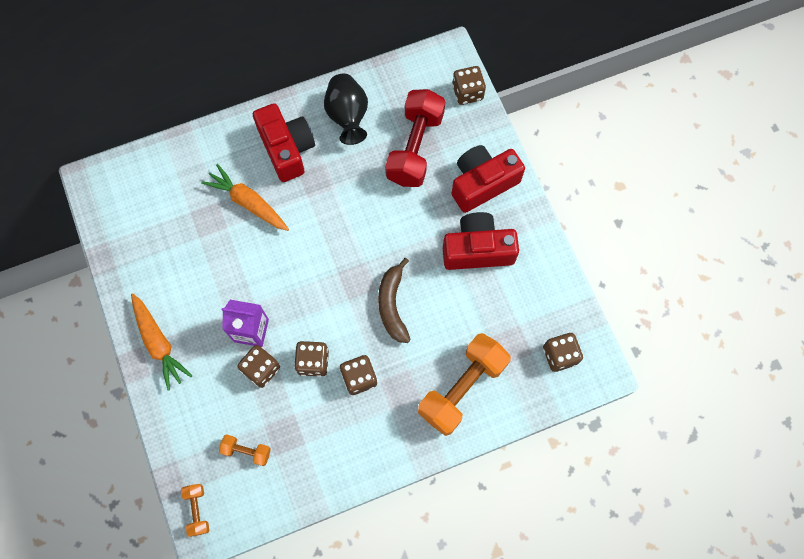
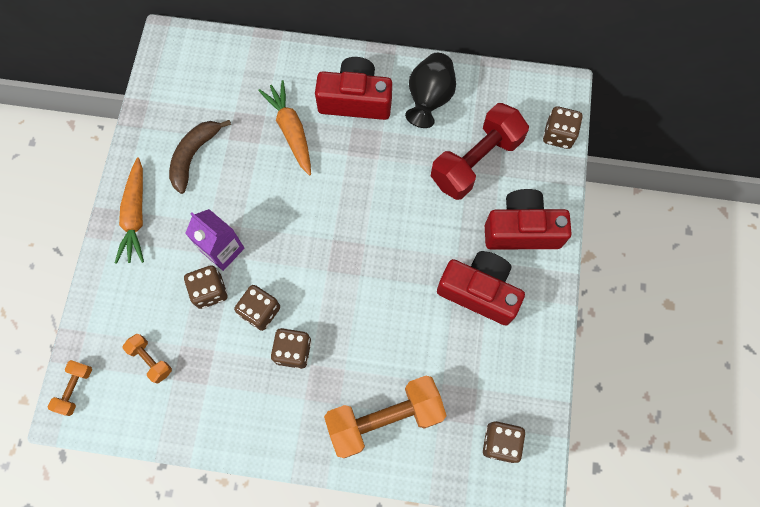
camera: 30 degrees right, 0 degrees up
(287, 149) = (355, 100): red camera -> red camera turned 90 degrees counterclockwise
(392, 305) = (366, 299): brown banana -> brown banana (194, 156)

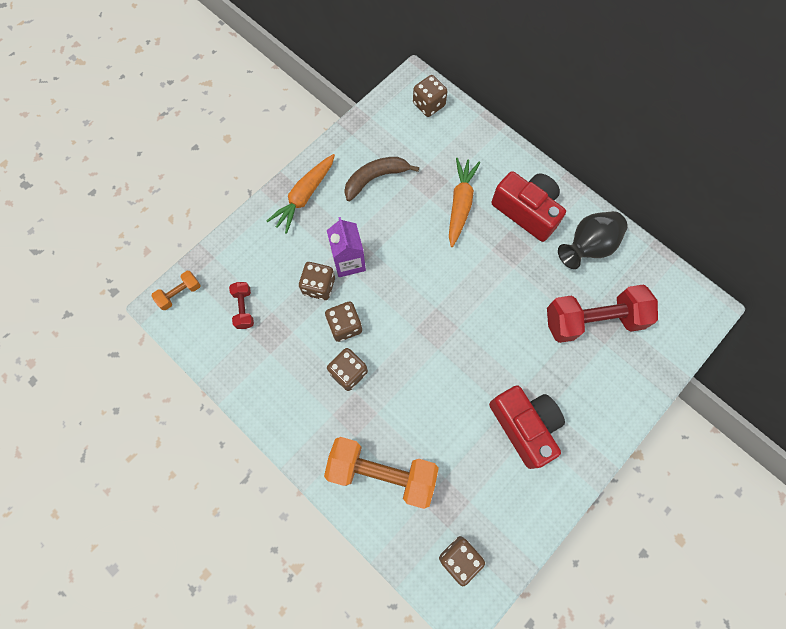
camera: 35 degrees right, 0 degrees up
(151, 360) = (244, 308): orange dumbbell -> red dumbbell
(522, 229) = (594, 400): red camera -> none
(558, 135) = (679, 343): brown dice -> brown dice (429, 105)

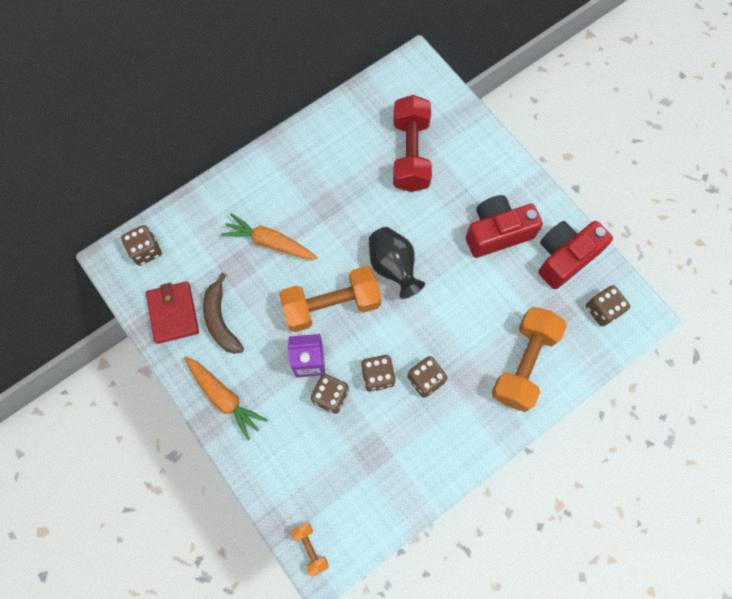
camera: 80 degrees left, 0 degrees up
(244, 308) = (340, 478): red dumbbell -> none
(374, 139) = (173, 313): none -> red wallet
(408, 271) = (331, 305): none -> orange dumbbell
(526, 211) = (291, 184): red camera -> red camera (565, 257)
(587, 247) = (339, 140): black vase -> black vase (393, 267)

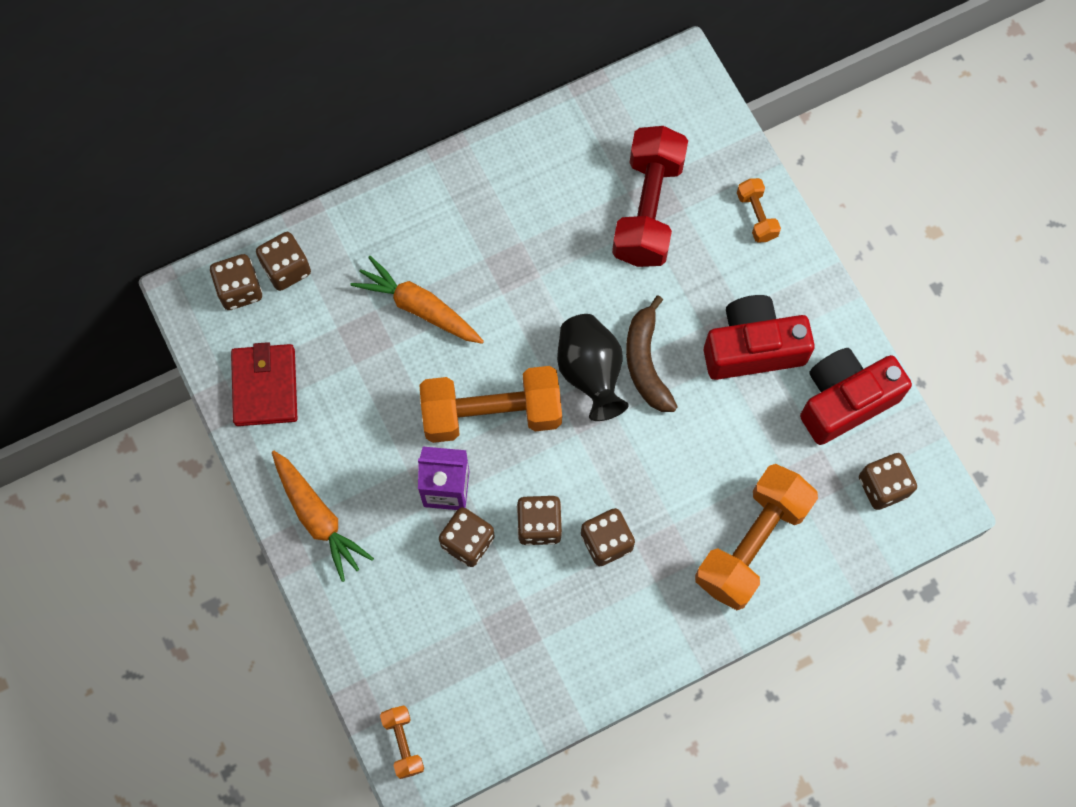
camera: 10 degrees right, 0 degrees up
(176, 231) = (286, 269): none -> brown dice
(221, 320) = (330, 408): brown banana -> brown banana (646, 362)
(482, 147) = (756, 216): none -> orange dumbbell

